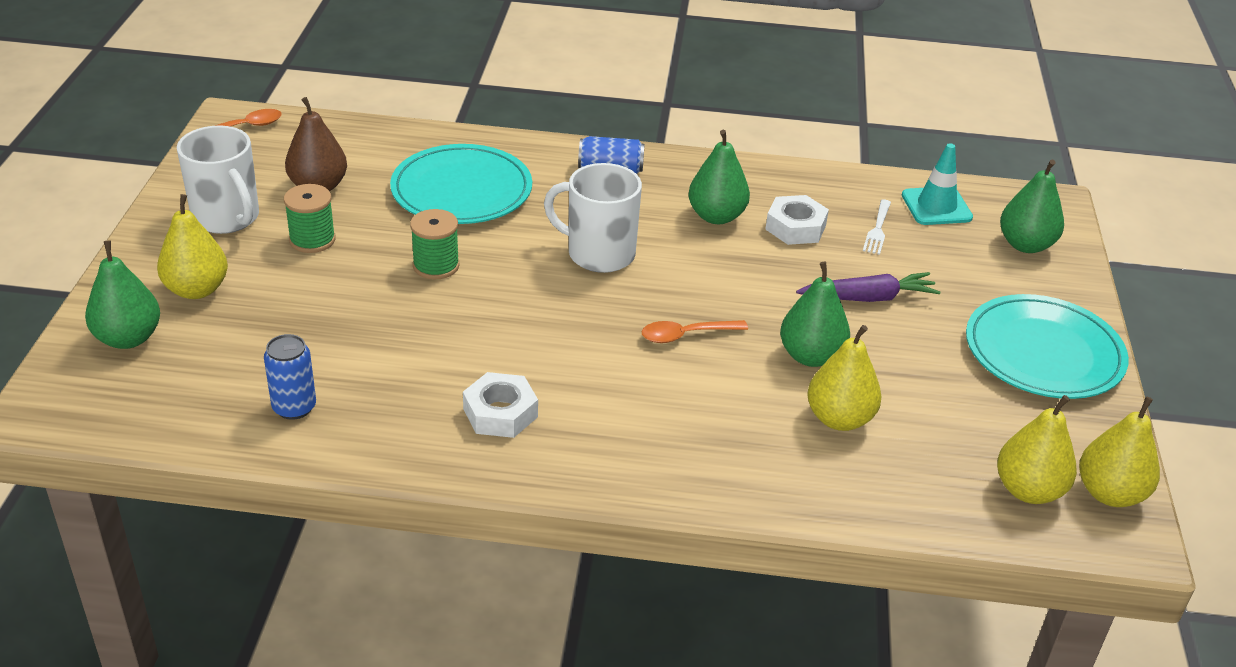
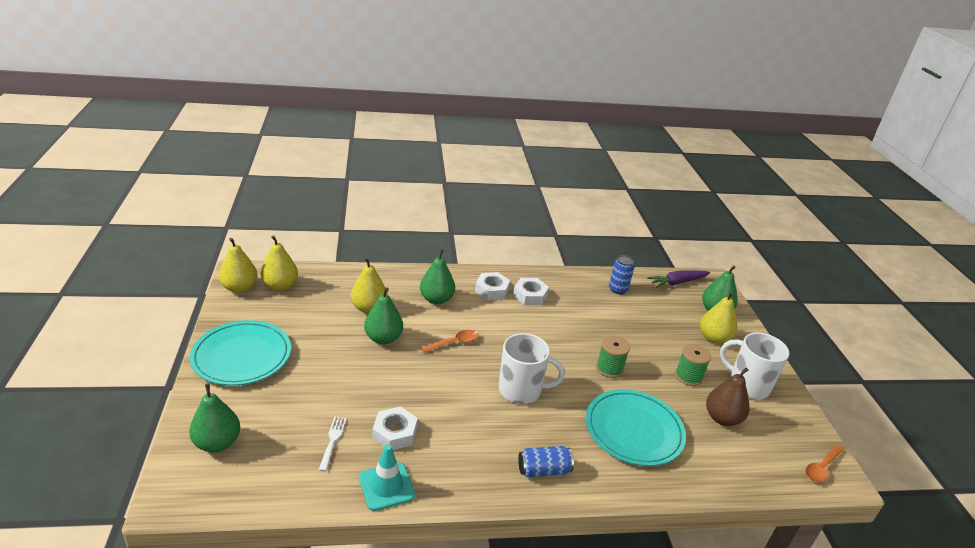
camera: 165 degrees right, 5 degrees down
(577, 434) = (492, 290): none -> white nut
(716, 216) = (453, 434): green pear -> green pear (436, 299)
(868, 298) = (346, 380): purple carrot -> purple carrot (677, 282)
(936, 206) = (279, 474): turquoise traffic cone -> turquoise traffic cone (386, 486)

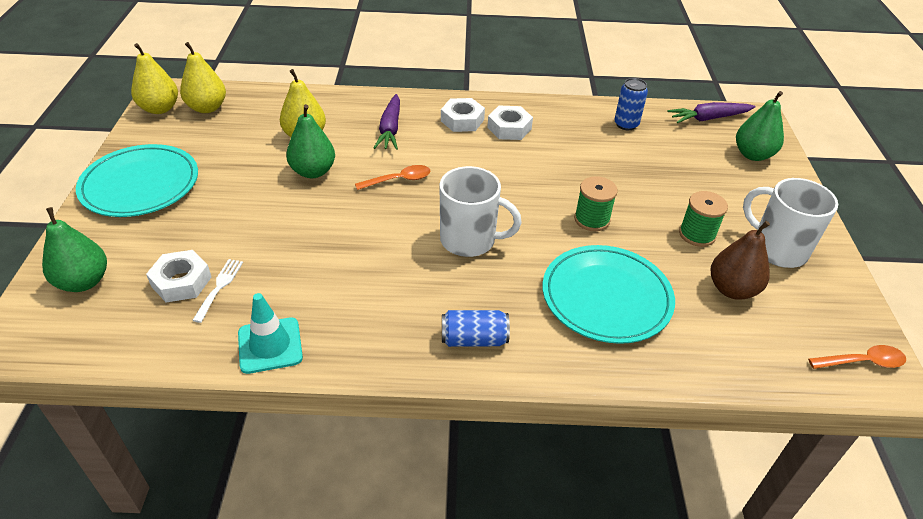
camera: 10 degrees right, 10 degrees up
(394, 433) = (297, 282): white nut -> white nut (181, 281)
(436, 299) = (390, 129): green pear -> purple carrot
(713, 338) = (743, 188): yellow pear -> none
(821, 468) = (862, 362): orange spoon -> orange spoon turned 150 degrees counterclockwise

